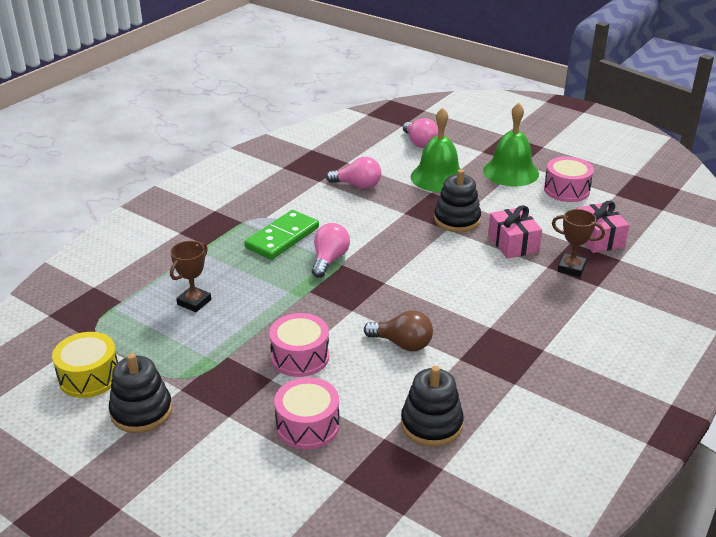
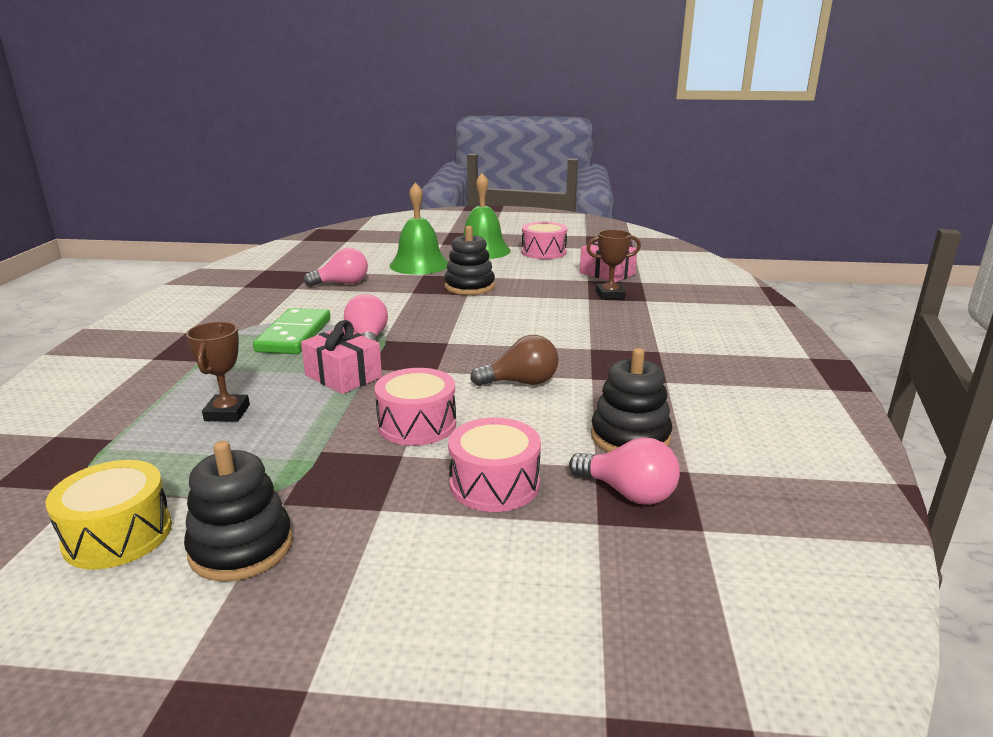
camera: 30 degrees left, 10 degrees down
(420, 143) = (376, 248): pink light bulb -> pink light bulb (628, 493)
(513, 243) = (540, 291): pink gift -> pink gift (343, 376)

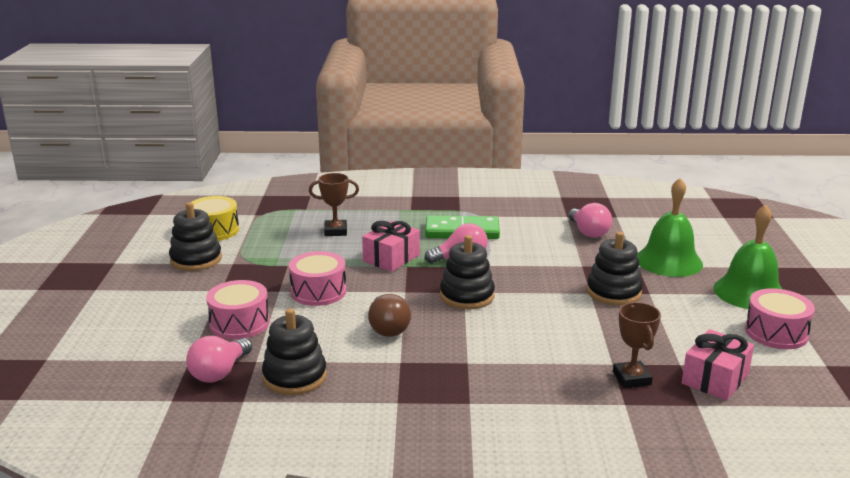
camera: 85 degrees right, 0 degrees up
(458, 341) = (467, 296): none -> black stacking toy

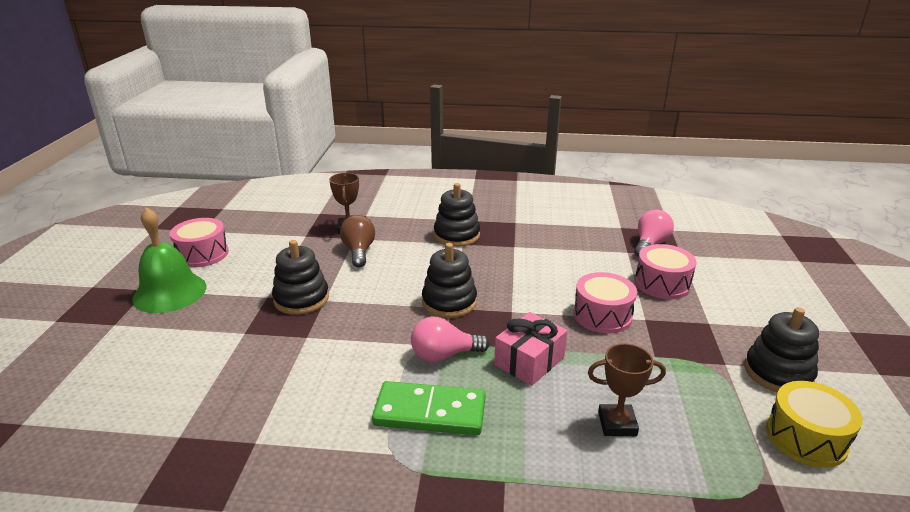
camera: 175 degrees left, 5 degrees up
(295, 377) = (591, 239): black stacking toy -> black stacking toy (456, 235)
(387, 328) = (526, 273): brown light bulb -> brown light bulb (359, 251)
(588, 232) = (253, 398): pink light bulb -> none
(669, 261) = (202, 338): green bell -> none
(715, 379) = (291, 226): pink gift -> none

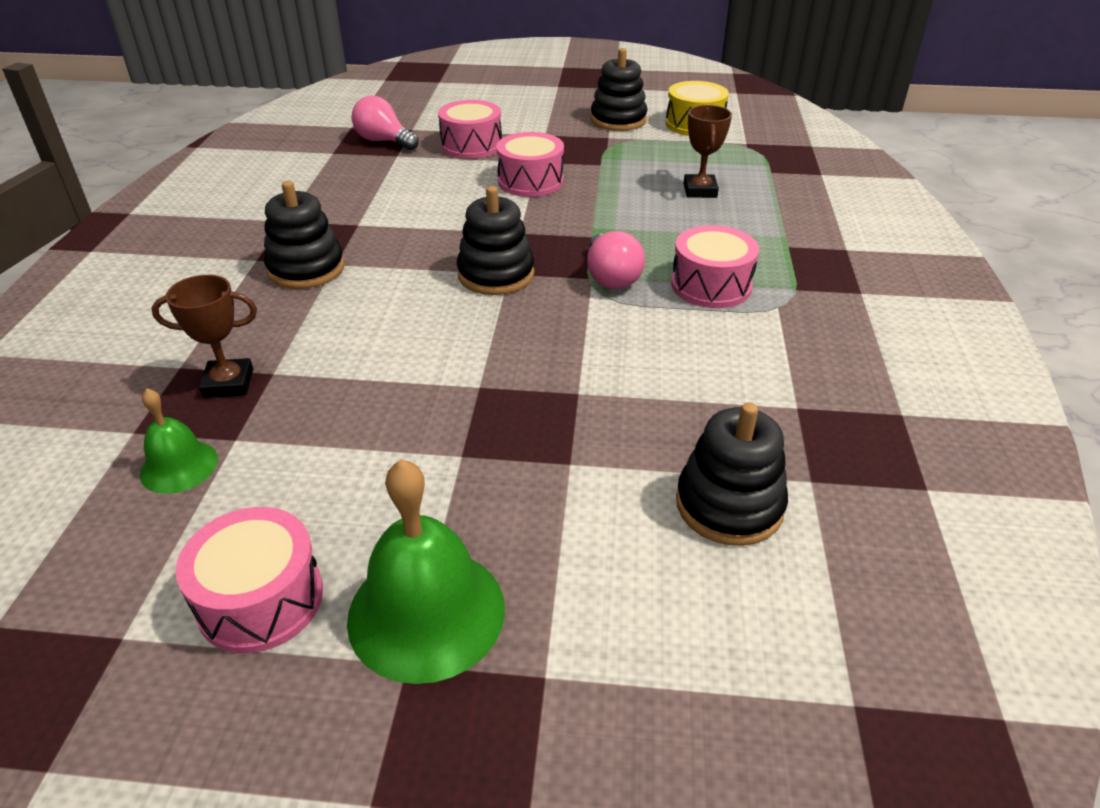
camera: 90 degrees left, 10 degrees up
(292, 226) = (179, 466): none -> green bell
(301, 299) = (473, 412): black stacking toy -> black stacking toy (729, 505)
(359, 251) = (326, 363): brown light bulb -> none
(430, 412) = (711, 285): green domino -> pink drum
(529, 361) = (615, 226): pink gift -> none

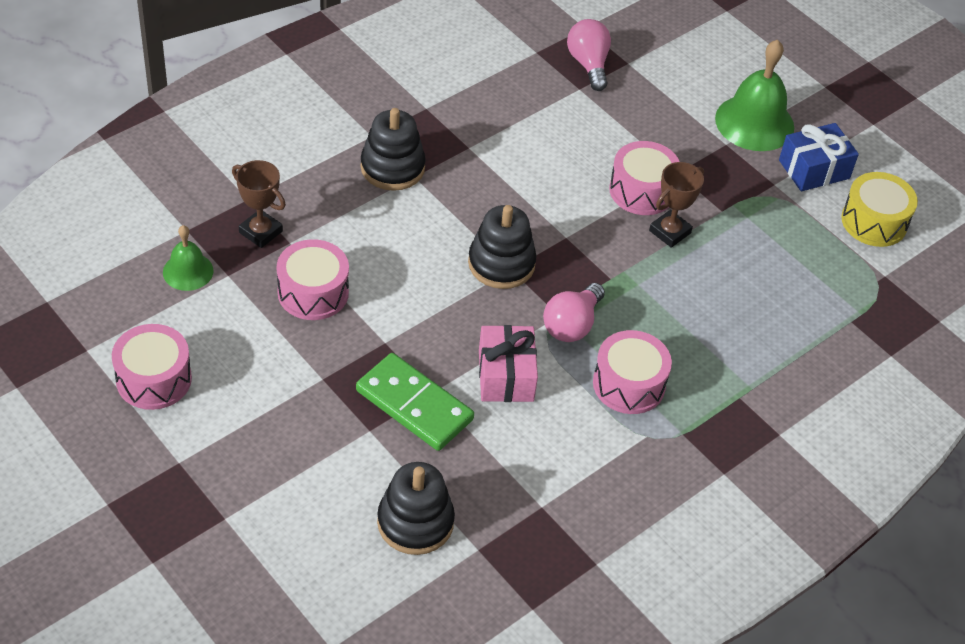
camera: 40 degrees right, 10 degrees up
(426, 612) = (212, 446): green bell -> green bell (754, 122)
(471, 145) = (649, 116): pink drum -> pink drum (313, 292)
(578, 413) = (414, 405): none -> green domino
(617, 340) = (506, 375): none -> pink gift
(618, 120) = (814, 169): black stacking toy -> blue gift
(700, 190) = (758, 296): brown trophy -> brown trophy (669, 232)

